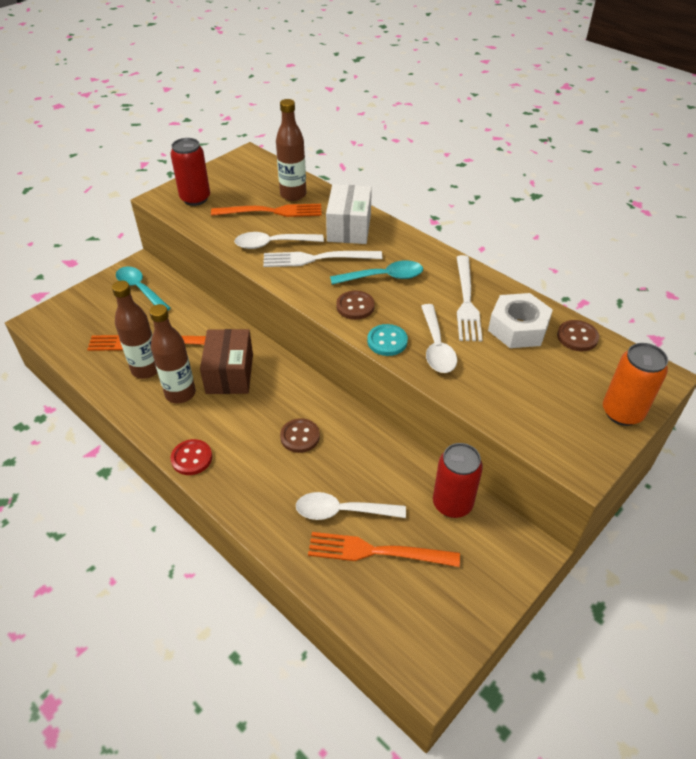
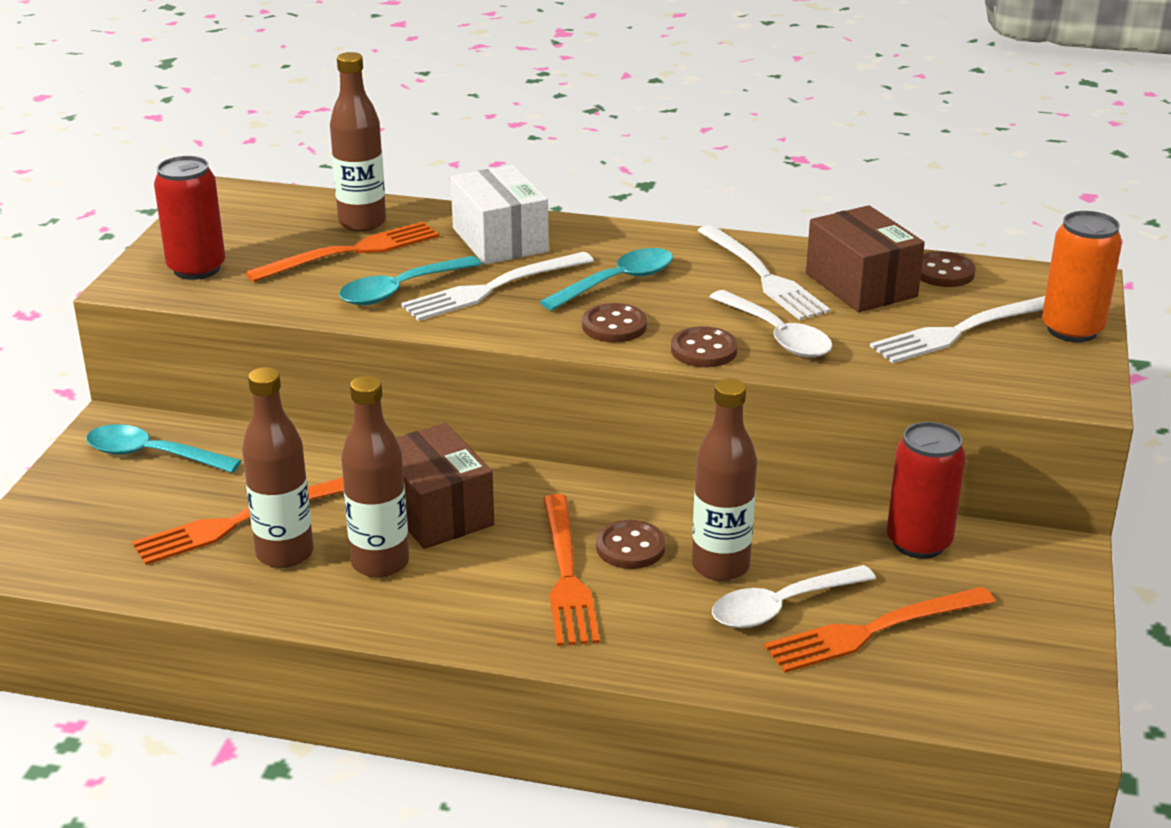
camera: 30 degrees left, 15 degrees down
(191, 458) = (488, 633): red button -> none
(255, 440) = (566, 575): none -> orange fork
(273, 244) = (401, 290): white spoon -> turquoise spoon
(334, 470) = (720, 566): none -> brown bottle
(387, 341) = (704, 350): turquoise button -> brown button
(518, 328) = (861, 285): white nut -> brown box
(548, 385) = (960, 331): none -> white fork

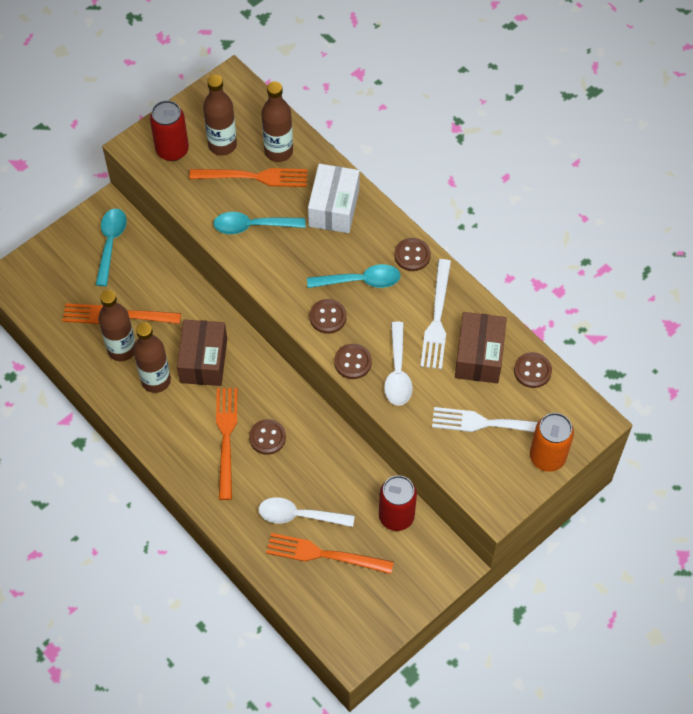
camera: 35 degrees right, 30 degrees up
(152, 455) = (110, 243): turquoise spoon -> turquoise spoon turned 45 degrees clockwise
(492, 288) = (296, 250): white fork -> none
(566, 575) = (226, 438): orange fork -> orange fork turned 150 degrees clockwise
(658, 241) = (412, 255): none -> brown button
(720, 566) = (295, 474): brown bottle -> brown bottle (222, 145)

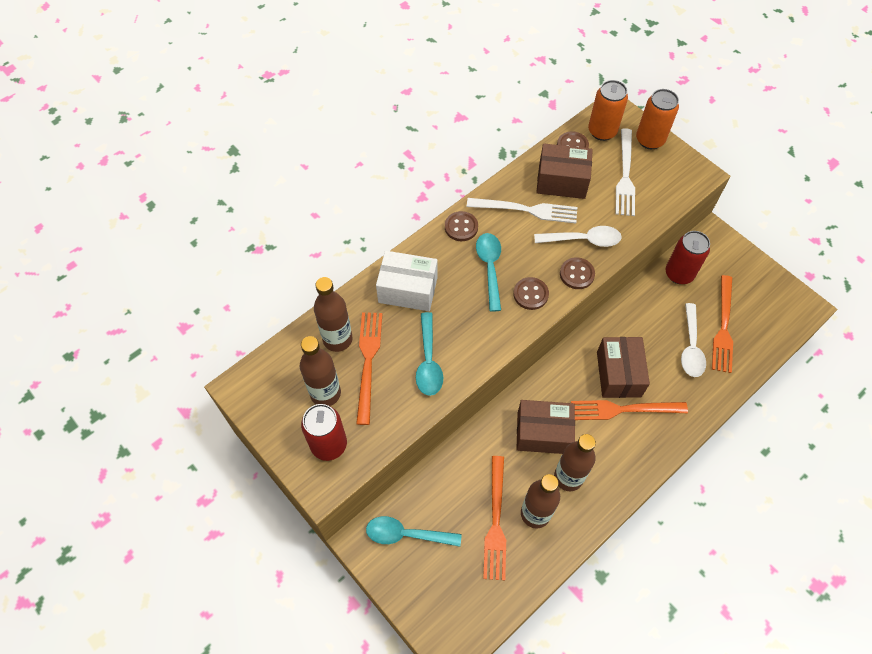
camera: 90 degrees left, 0 degrees up
(267, 437) = (618, 374): brown button -> brown box
(557, 405) = (602, 131): none -> orange can

